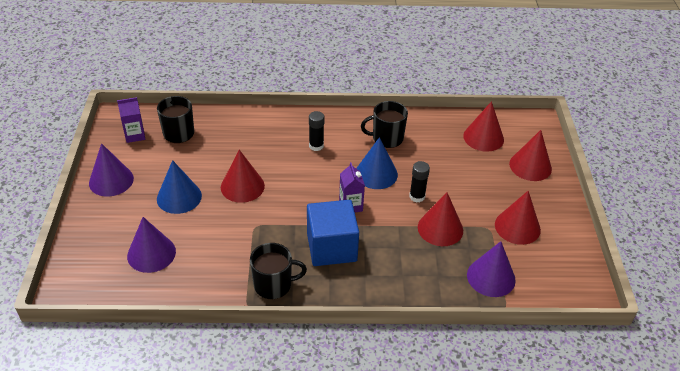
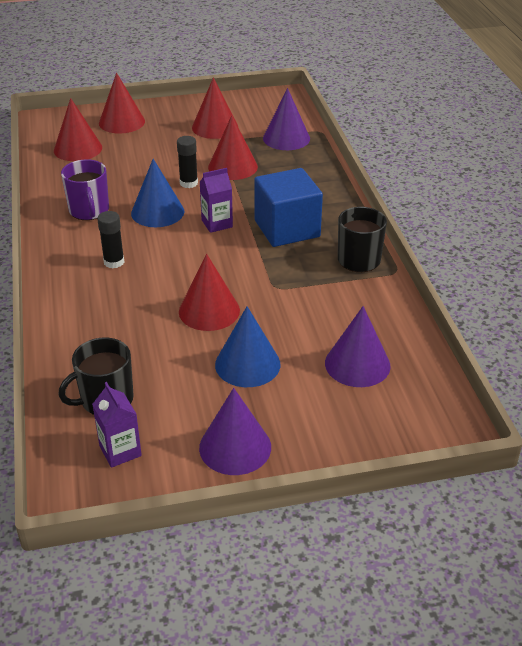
camera: 100 degrees left, 5 degrees down
(387, 138) = (89, 210): black mug -> purple mug

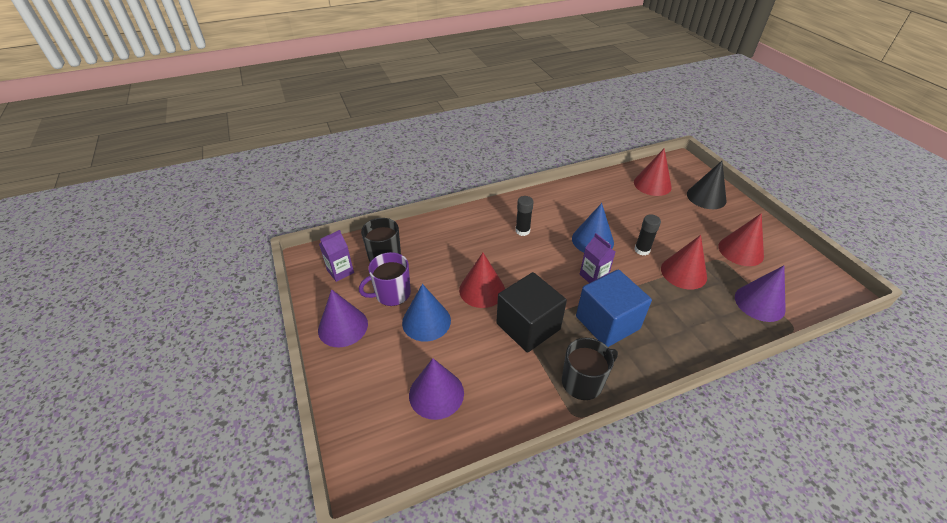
camera: 80 degrees right, 5 degrees up
(89, 210) = (577, 207): purple mug -> purple mug (392, 294)
(121, 122) = (706, 197): red cone -> black cone
(278, 283) = (528, 326): none -> black cube

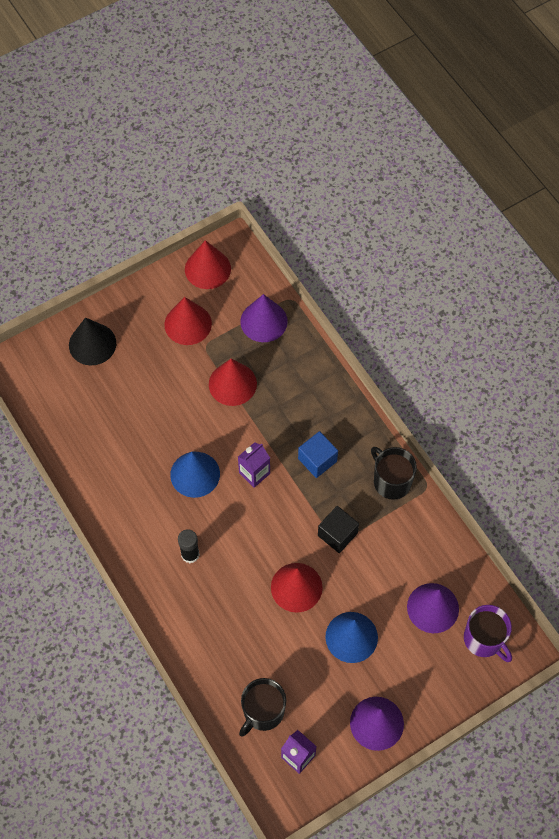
camera: 100 degrees left, 20 degrees up
(392, 294) = (321, 684): purple mug -> purple mug (484, 639)
(528, 326) = (337, 534): black cube -> black cube, size x0.61
(607, 322) = (317, 460): blue cube -> blue cube, size x0.61
(642, 250) = (203, 422): black glue stick -> none
(652, 184) = (72, 402): red cone -> red cone (207, 269)

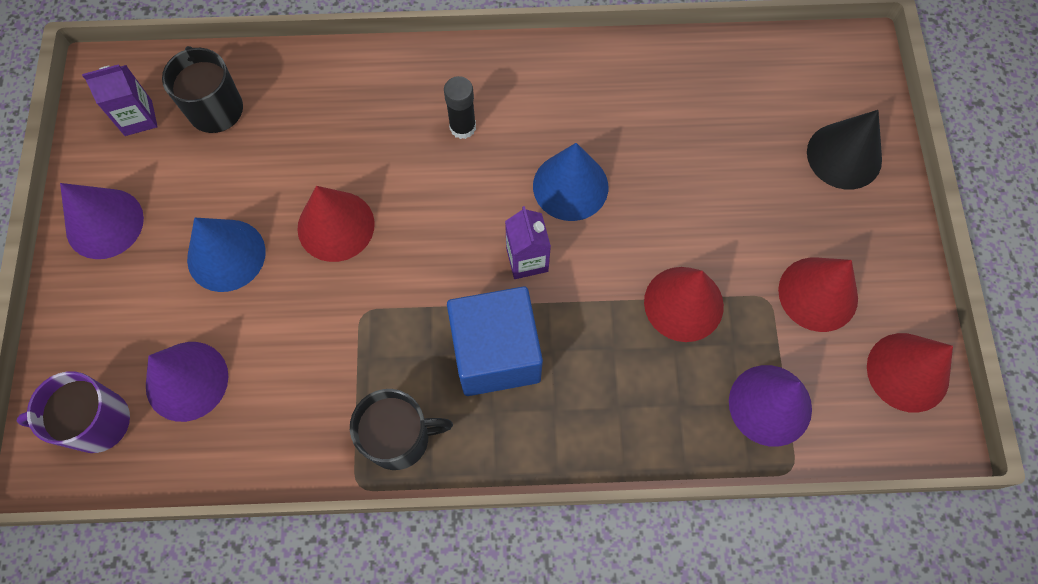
camera: 120 degrees right, 5 degrees up
(317, 460) = (496, 353): blue cube -> blue cube, size x1.65
(337, 534) = (371, 317): black cube -> none

